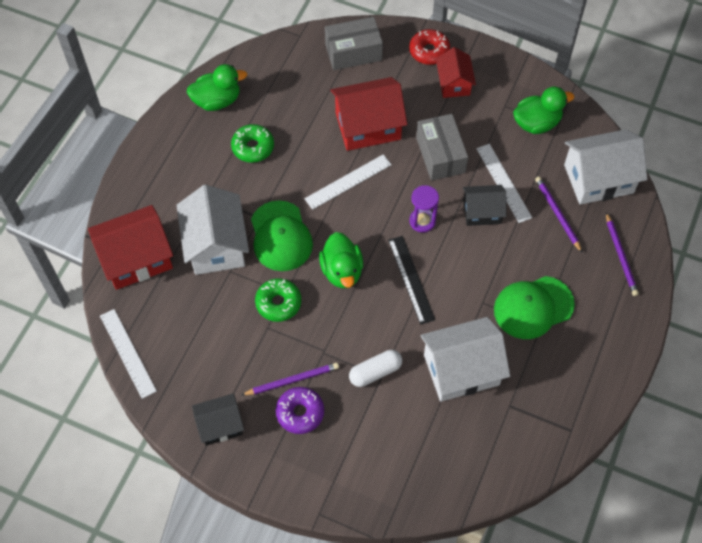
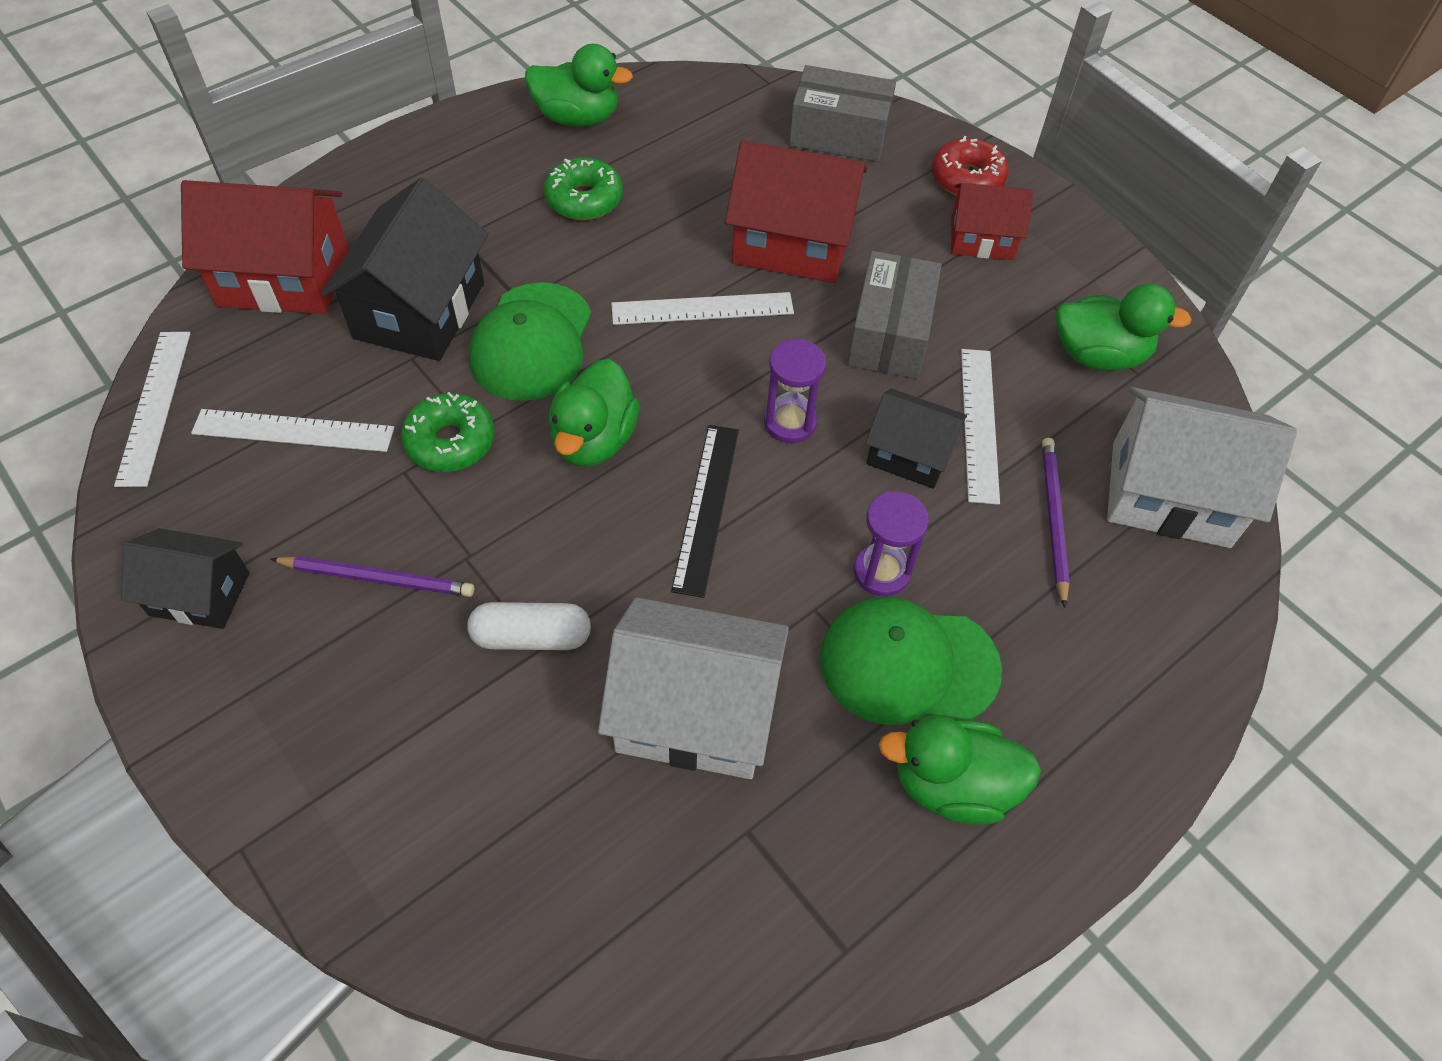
camera: 25 degrees right, 5 degrees down
(202, 333) = (293, 431): none -> white ruler
(216, 245) = (420, 310): white house -> black house
(300, 413) = (348, 642): purple donut -> none
(454, 83) = (982, 239): red house -> red house turned 75 degrees clockwise
(500, 272) = (881, 572): none -> purple hourglass
(576, 348) = (952, 785): none -> green duck
(620, 256) = (1143, 650): purple pencil -> none

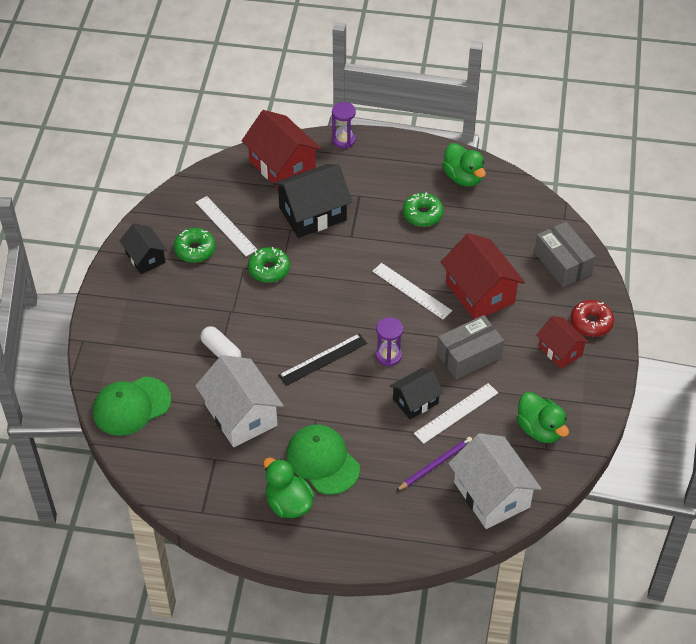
camera: 50 degrees right, 5 degrees down
(154, 406) = (194, 184): white ruler -> none
(281, 509) = (195, 250): none -> green donut
(377, 578) = (198, 295): purple pencil -> none
(532, 342) = (336, 255): green cap -> green cap (131, 406)
(594, 440) = (315, 306): green duck -> none
(881, 572) = (352, 428): purple hourglass -> purple hourglass (343, 140)
(909, 454) = (415, 401): black house -> black house turned 75 degrees clockwise

